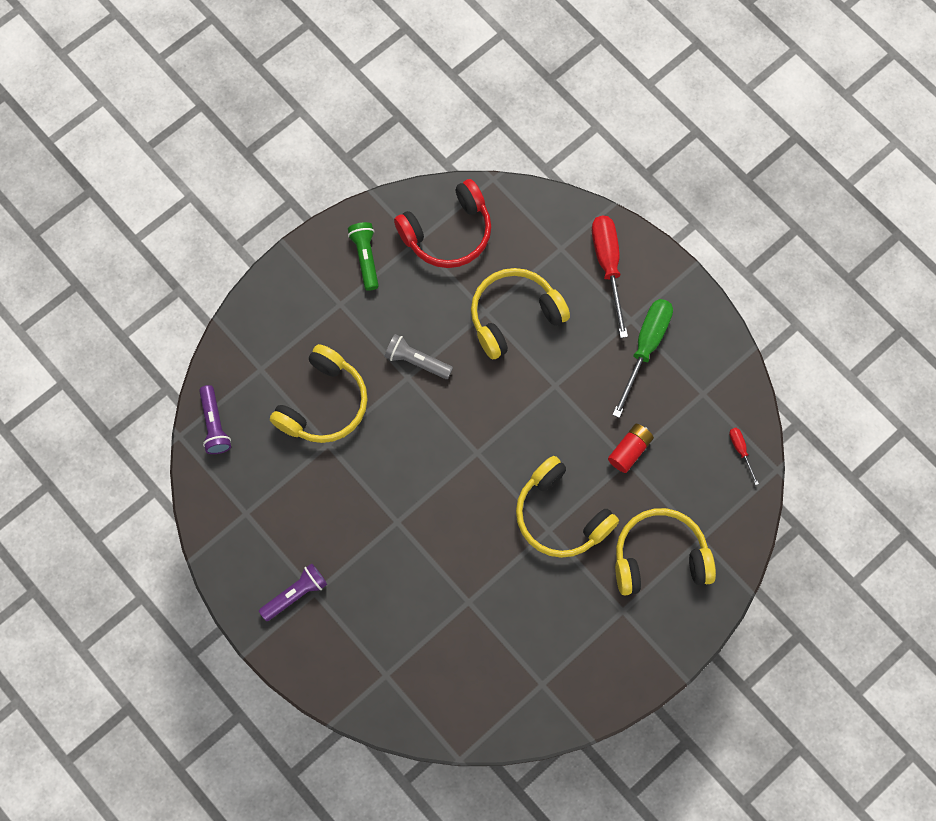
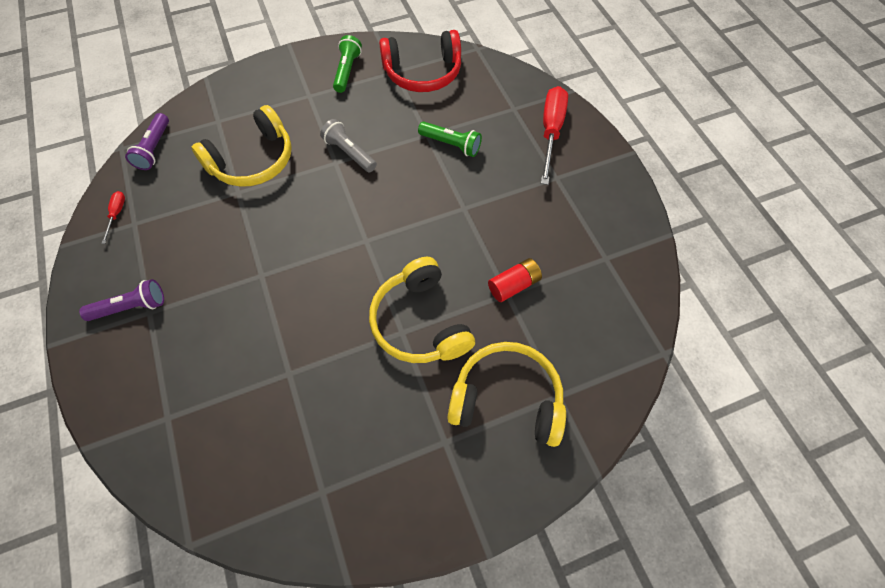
camera: 20 degrees right, 10 degrees down
(514, 316) = (451, 145): yellow headphones -> green flashlight
(645, 348) = (562, 203): green screwdriver -> none
(740, 451) = (629, 322): red screwdriver -> red screwdriver (117, 214)

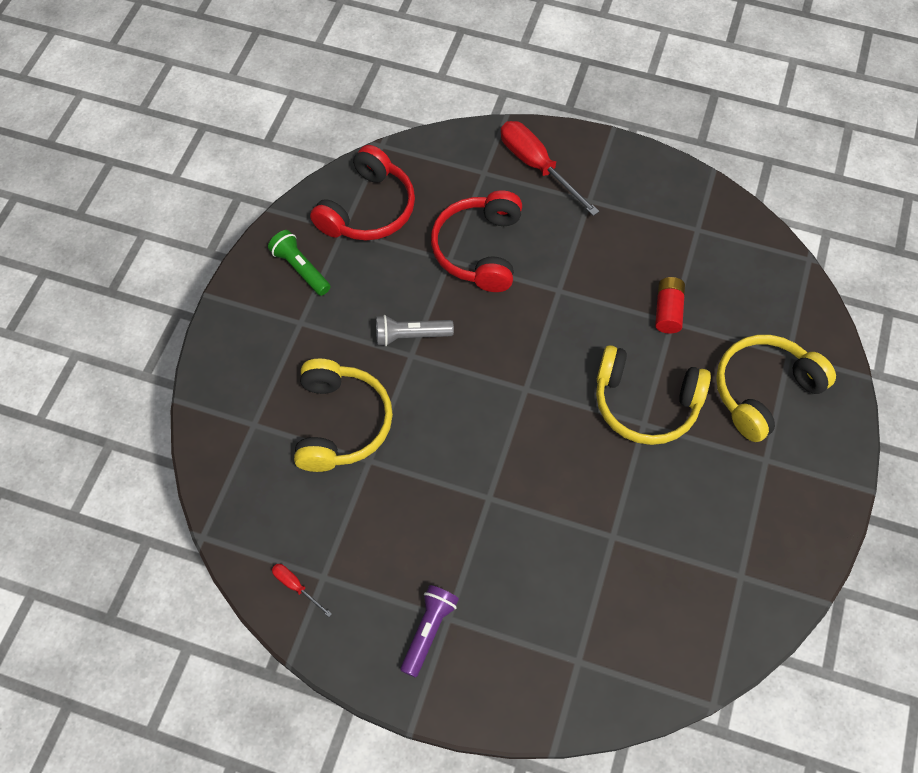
camera: 50 degrees left, 0 degrees up
(154, 149) = (235, 504): purple flashlight -> none
(451, 145) = (479, 249): green flashlight -> red headphones

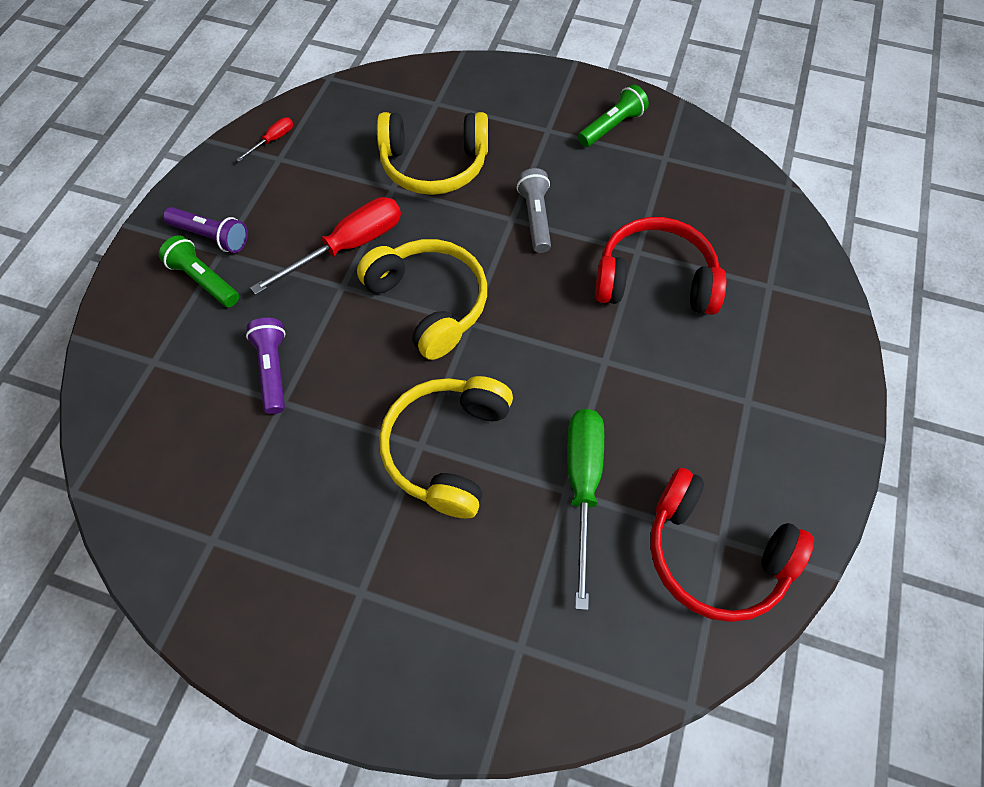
camera: 90 degrees right, 0 degrees up
(368, 209) = (695, 178): red headphones -> red headphones (714, 553)
(483, 628) = (204, 280): none -> green flashlight
(537, 166) = (791, 343): red screwdriver -> red screwdriver (348, 247)
(581, 548) = (273, 370): none -> purple flashlight
(667, 311) = (582, 486): red battery -> green screwdriver
(764, 391) = (462, 602): yellow headphones -> yellow headphones (429, 303)

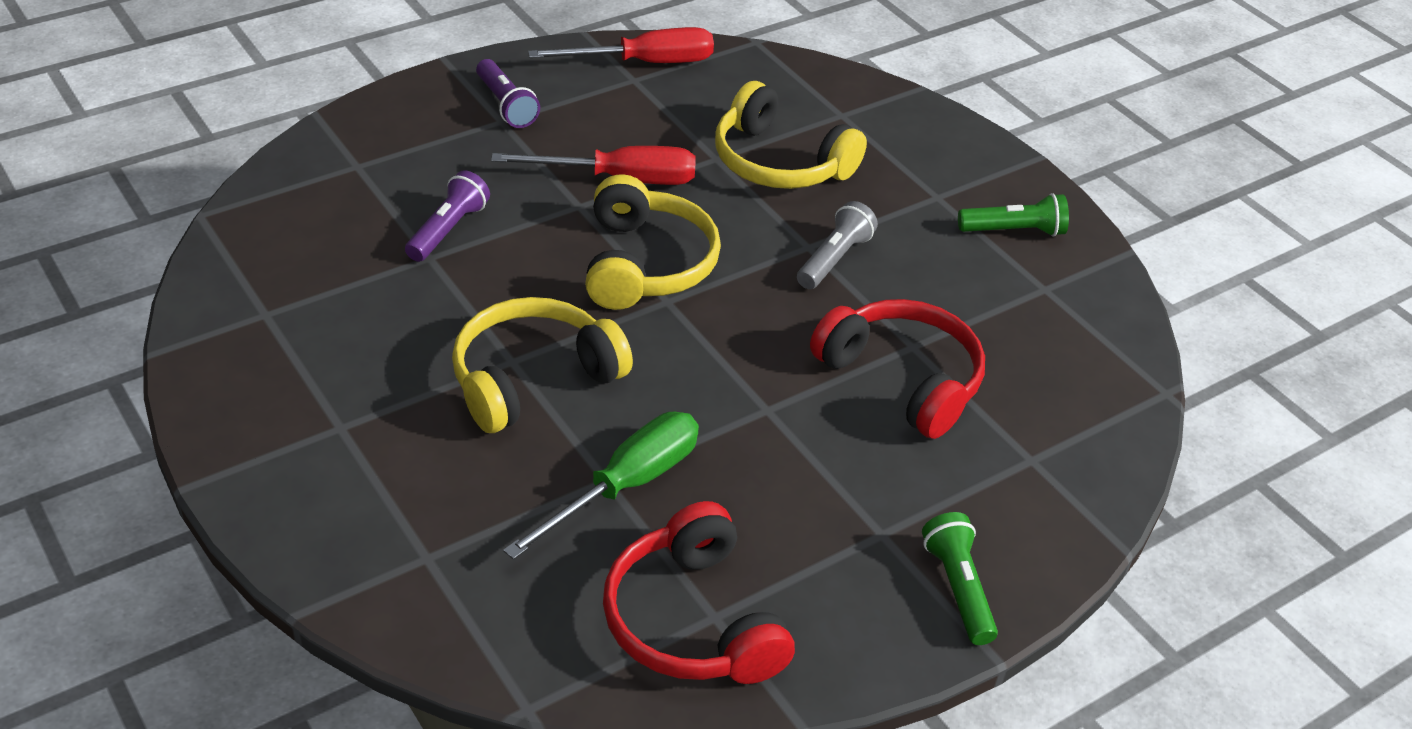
camera: 35 degrees right, 20 degrees down
(204, 280) = (464, 133): green flashlight -> green flashlight (958, 588)
(273, 140) = (644, 63): red screwdriver -> red screwdriver, size x2.17

